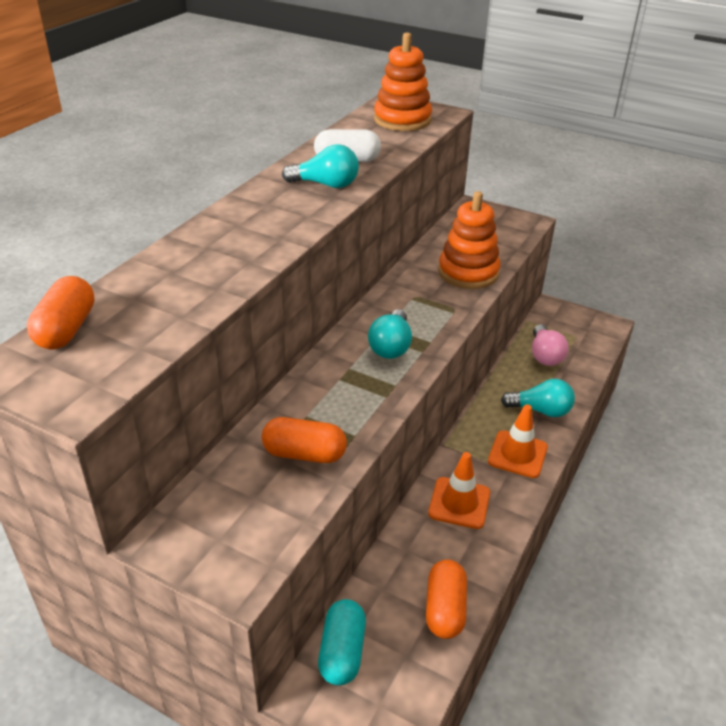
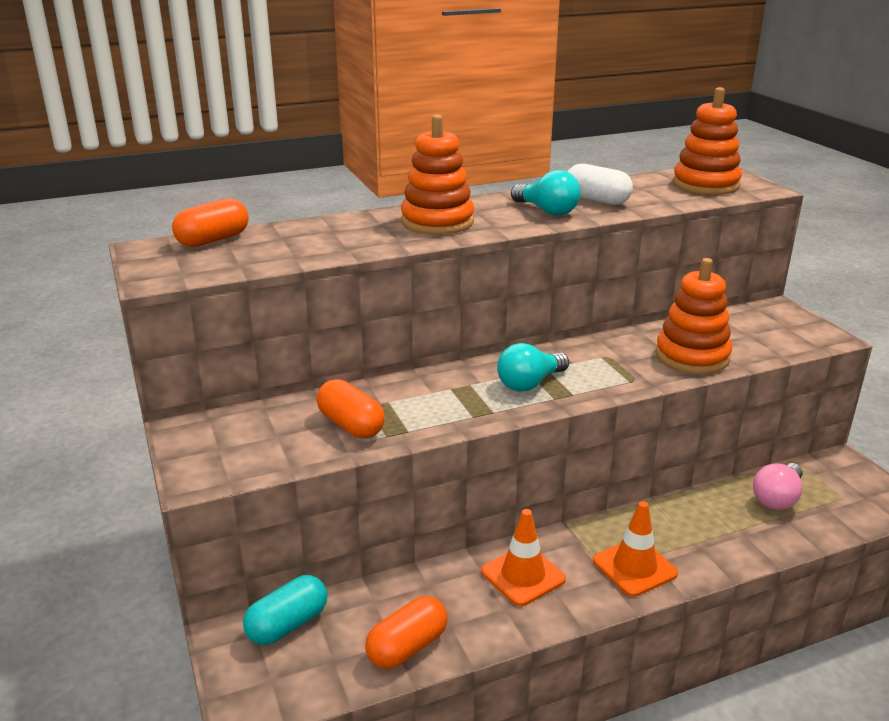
camera: 40 degrees right, 10 degrees down
(254, 228) = (437, 222): none -> orange stacking toy
(540, 410) = (710, 543): turquoise light bulb -> none

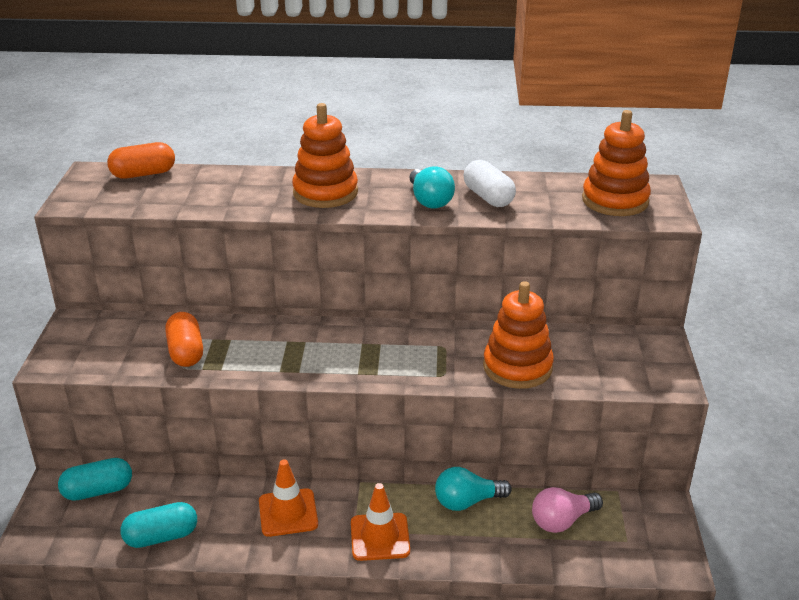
camera: 25 degrees right, 5 degrees up
(407, 647) = (161, 537): orange capsule -> turquoise capsule
(529, 383) = (352, 354): turquoise light bulb -> turquoise light bulb (467, 502)

